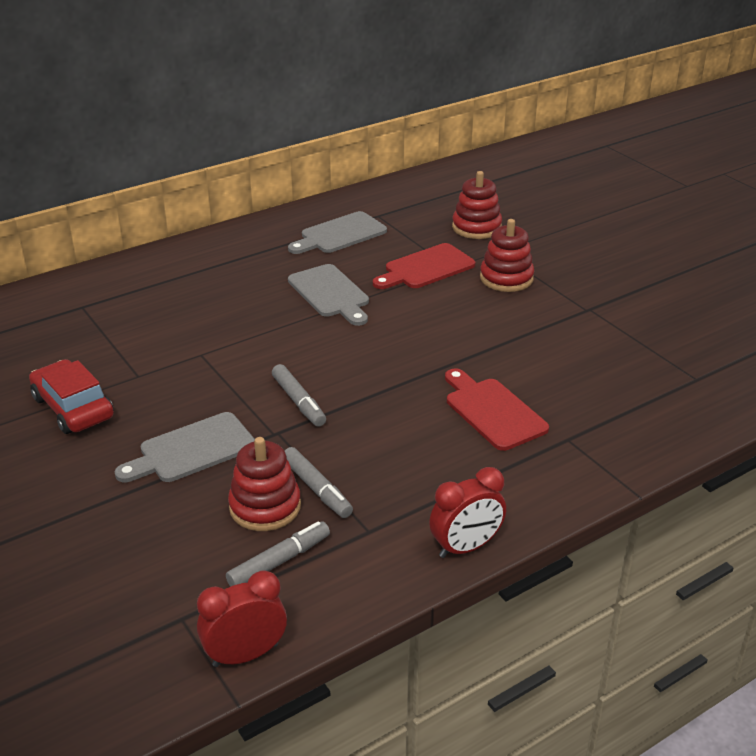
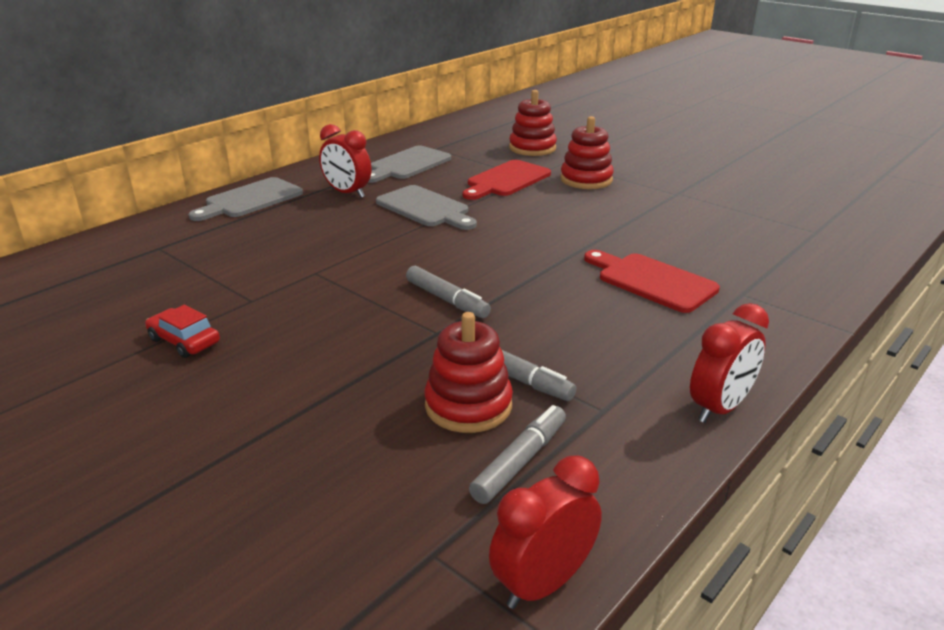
camera: 15 degrees left, 5 degrees down
(73, 408) = (184, 341): red car -> red car, size x0.63
(192, 450) = (350, 361): grey cutting board -> grey cutting board (250, 199)
(267, 264) = (347, 193): none -> red clock

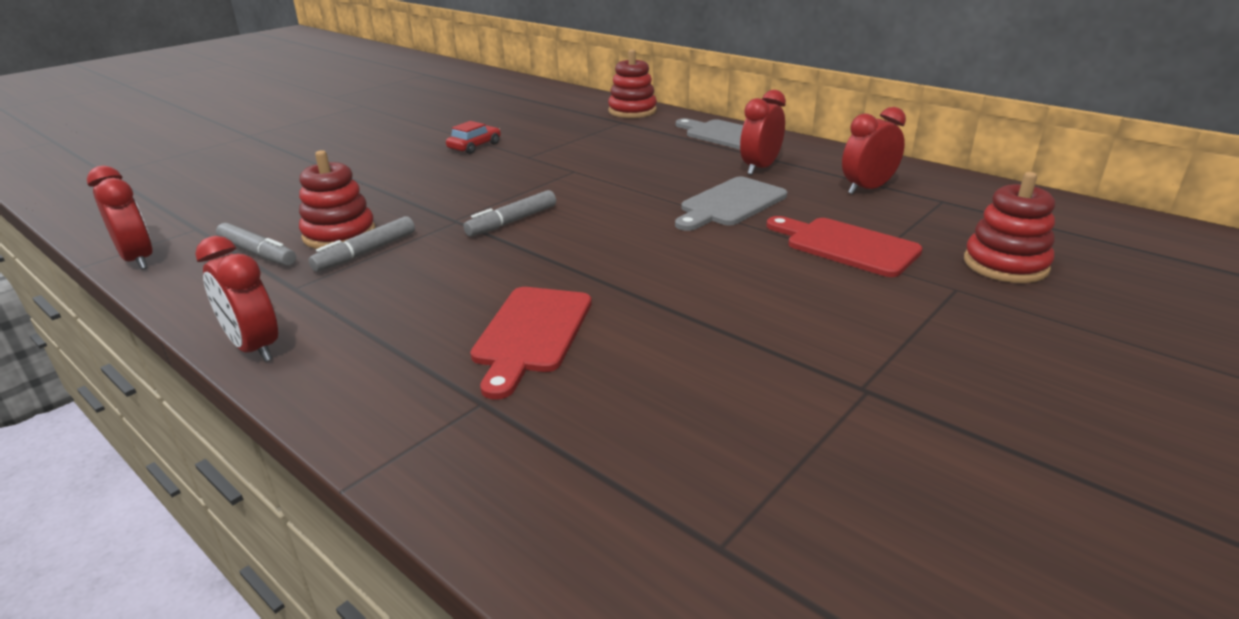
camera: 90 degrees right, 0 degrees up
(407, 164) = (867, 189): grey cutting board -> red clock
(586, 180) = (884, 304): red stacking toy -> red stacking toy (632, 111)
(652, 281) = (531, 333): red cutting board -> red cutting board turned 150 degrees clockwise

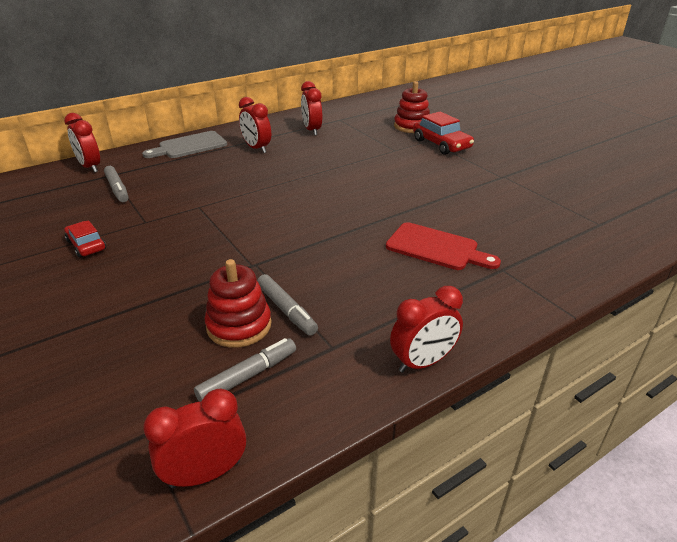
camera: 75 degrees left, 5 degrees up
(512, 222) = (275, 240): grey marker -> grey marker (117, 189)
(632, 111) = (90, 167): red stacking toy -> red clock
(730, 204) = (303, 166): grey cutting board -> none
(846, 246) = (376, 150): red cutting board -> none
(953, 304) = (441, 144): none -> red car

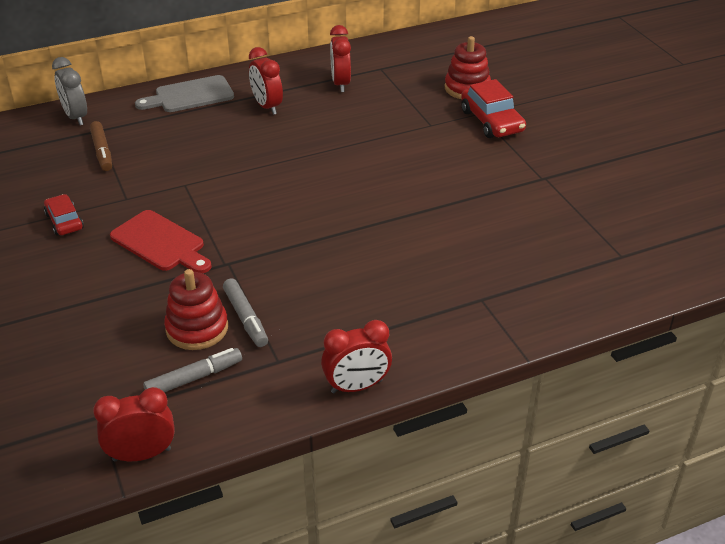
camera: 10 degrees right, 5 degrees up
(90, 167) = (76, 117): red clock -> grey clock
(117, 189) = (102, 151): grey marker -> brown marker
(436, 248) = (422, 265): red cutting board -> red cutting board (160, 243)

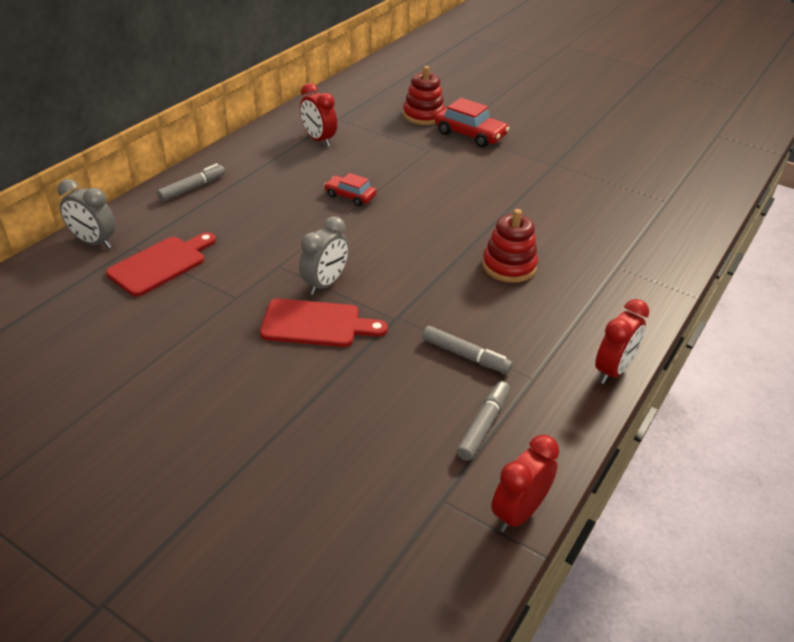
camera: 35 degrees left, 0 degrees up
(64, 221) = (197, 341): red car -> red car (350, 196)
(102, 151) = (161, 264): brown marker -> red cutting board
(190, 95) = (192, 188): grey cutting board -> grey marker
(197, 328) = (436, 382): red stacking toy -> red stacking toy (509, 266)
(203, 213) = (325, 284): none -> grey clock
(267, 106) = (276, 176): red clock -> none

